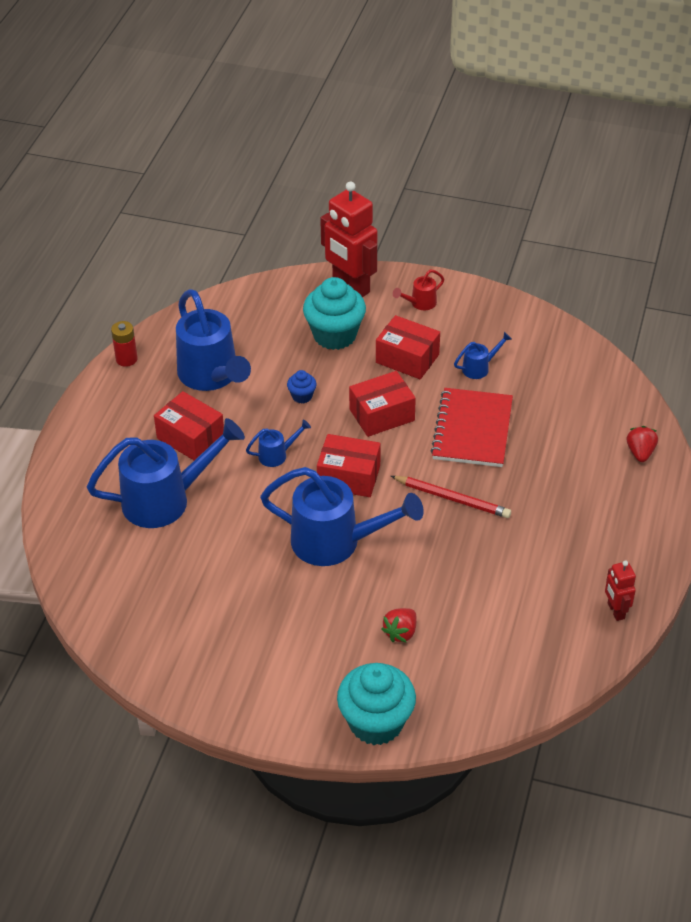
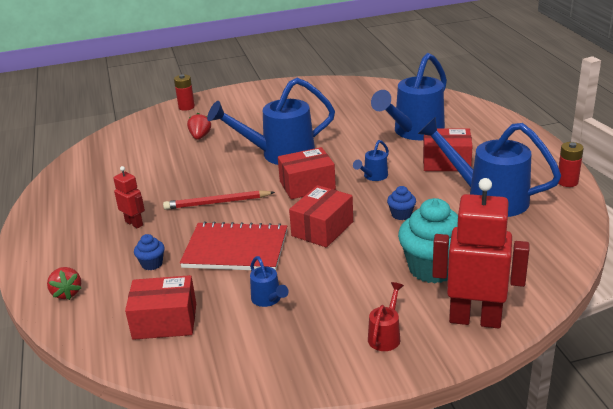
camera: 150 degrees right, 15 degrees down
(376, 723) = (186, 107): turquoise cupcake -> red battery
(407, 359) = (344, 278): red box -> red box (165, 321)
(472, 430) = (235, 249): red notebook -> red notebook turned 60 degrees counterclockwise
(479, 368) = (268, 300): blue watering can -> blue watering can turned 60 degrees counterclockwise
(554, 449) = (152, 264): none -> blue cupcake
(615, 611) = (57, 192): red robot -> red robot (134, 223)

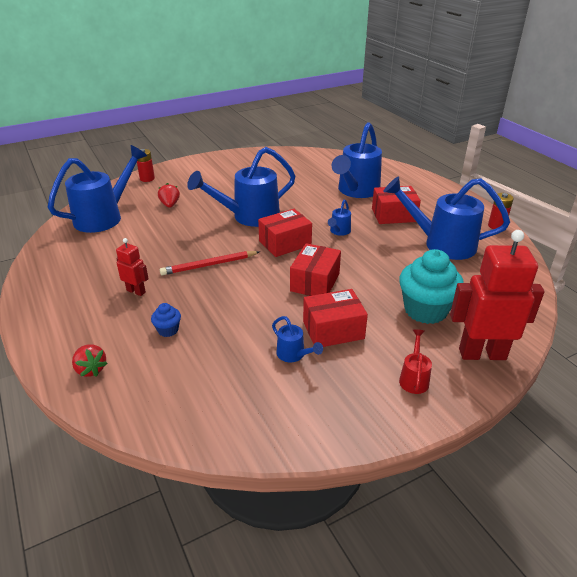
camera: 15 degrees left, 5 degrees up
(128, 146) = (104, 217): none -> blue watering can
(165, 321) = (202, 388): red box -> red box (333, 330)
(235, 249) = (244, 308): red notebook -> none
(401, 214) = (377, 264): blue cupcake -> none

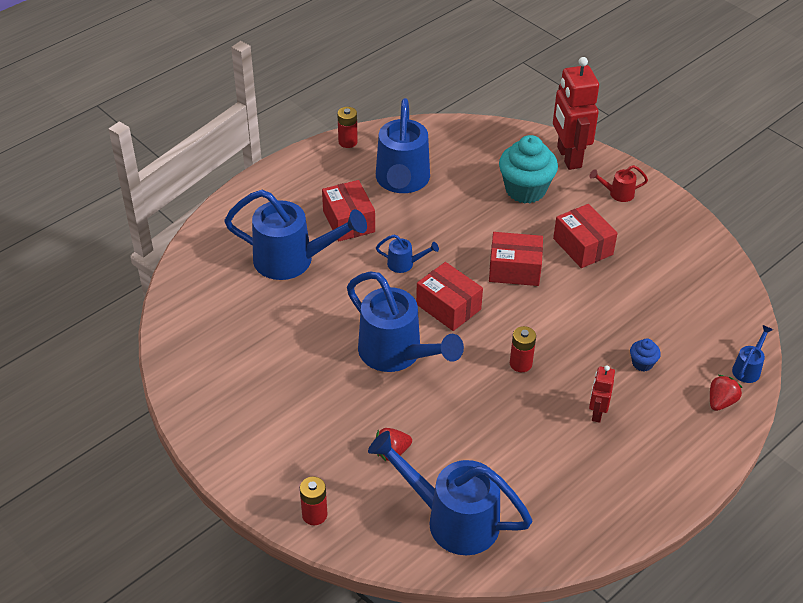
camera: 105 degrees left, 10 degrees up
(209, 265) = (520, 364): red pencil -> red battery
(293, 355) = (628, 267): blue watering can -> blue watering can (748, 368)

